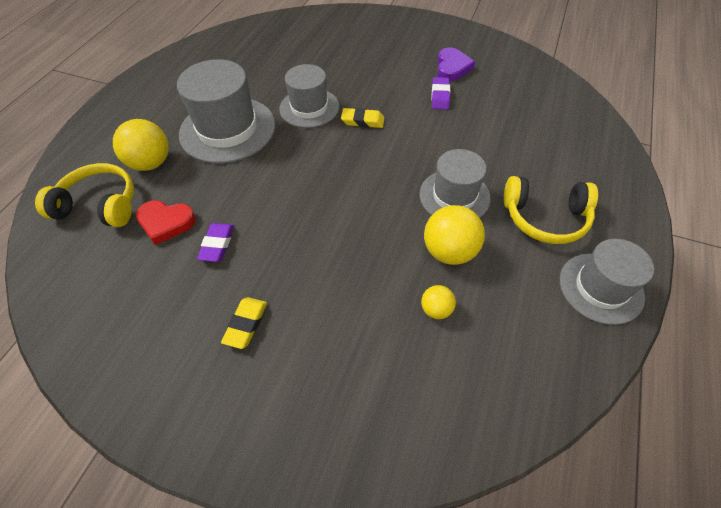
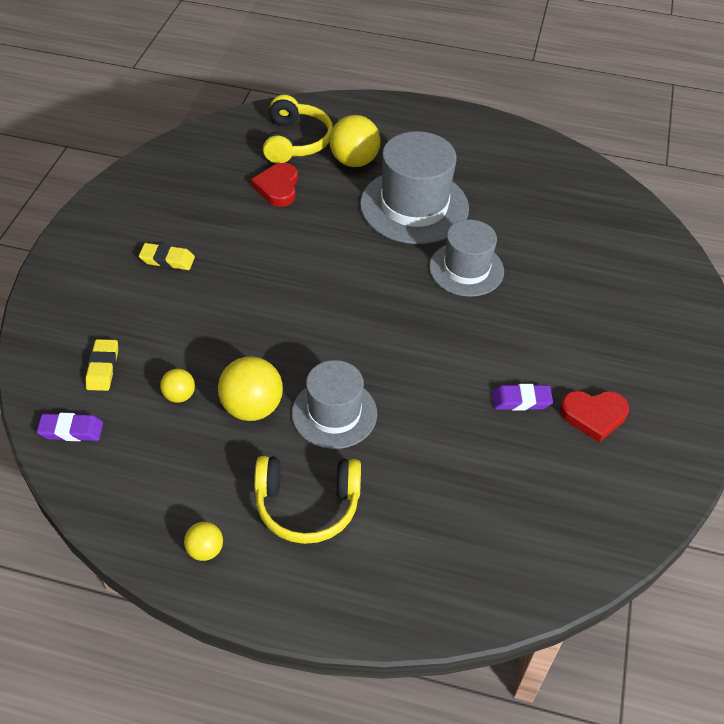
camera: 80 degrees right, 5 degrees down
(217, 244) = (253, 227): purple eraser -> purple eraser (71, 430)
(362, 121) = (452, 321): yellow eraser -> yellow eraser (103, 368)
(452, 67) = (593, 416): purple heart -> red heart
(545, 218) = (307, 505): yellow headphones -> yellow headphones turned 90 degrees counterclockwise
(601, 288) = (205, 550): grey hat -> yellow ball

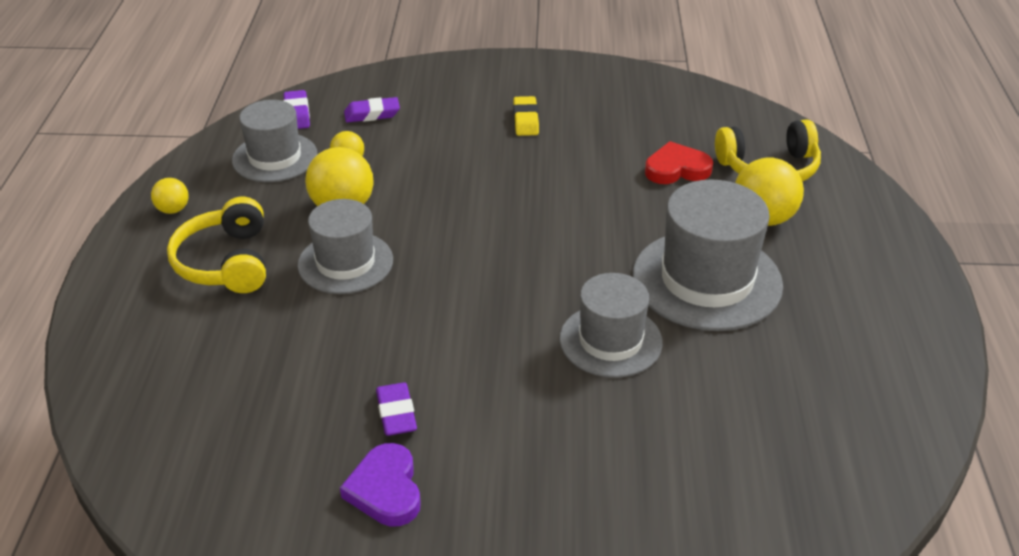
camera: 80 degrees right, 10 degrees down
(103, 368) = (372, 114): yellow eraser -> purple eraser
(146, 455) = (275, 157): none -> grey hat
(593, 416) = (385, 489): red heart -> purple heart

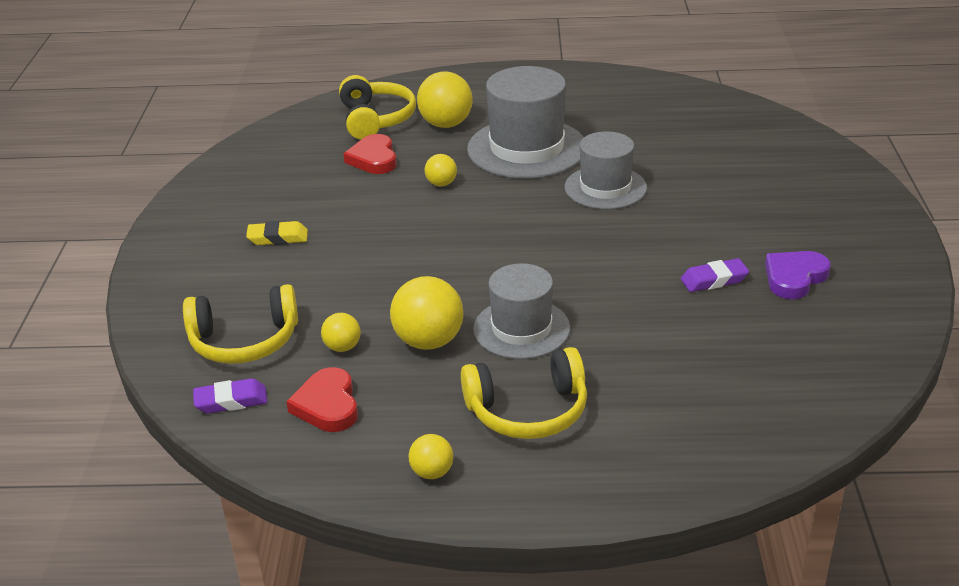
camera: 90 degrees left, 5 degrees down
(275, 157) = (327, 405): grey hat -> red heart
(372, 114) = (244, 341): purple eraser -> yellow headphones
(385, 489) = (794, 278): purple heart -> purple heart turned 150 degrees clockwise
(622, 215) = (441, 184): none -> yellow ball

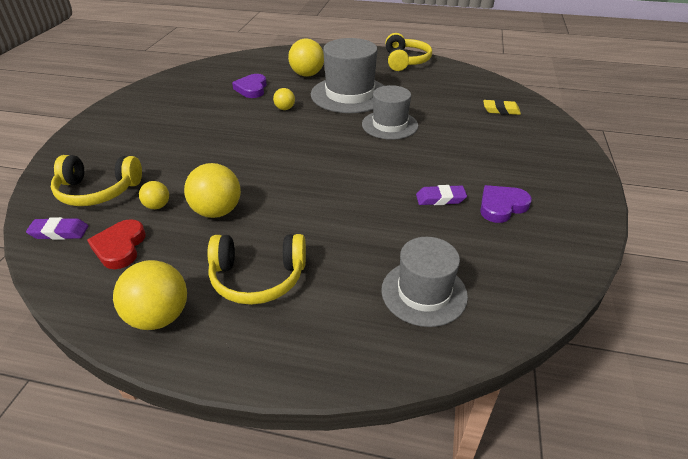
camera: 10 degrees right, 5 degrees up
(278, 238) = (164, 127): yellow eraser -> yellow eraser (501, 110)
(373, 159) = (252, 89): red heart -> purple heart
(376, 119) = (266, 67): yellow headphones -> yellow headphones (405, 61)
(432, 472) = (159, 316): yellow ball -> yellow ball, size x1.86
(521, 329) = (286, 213): grey hat -> grey hat (424, 293)

